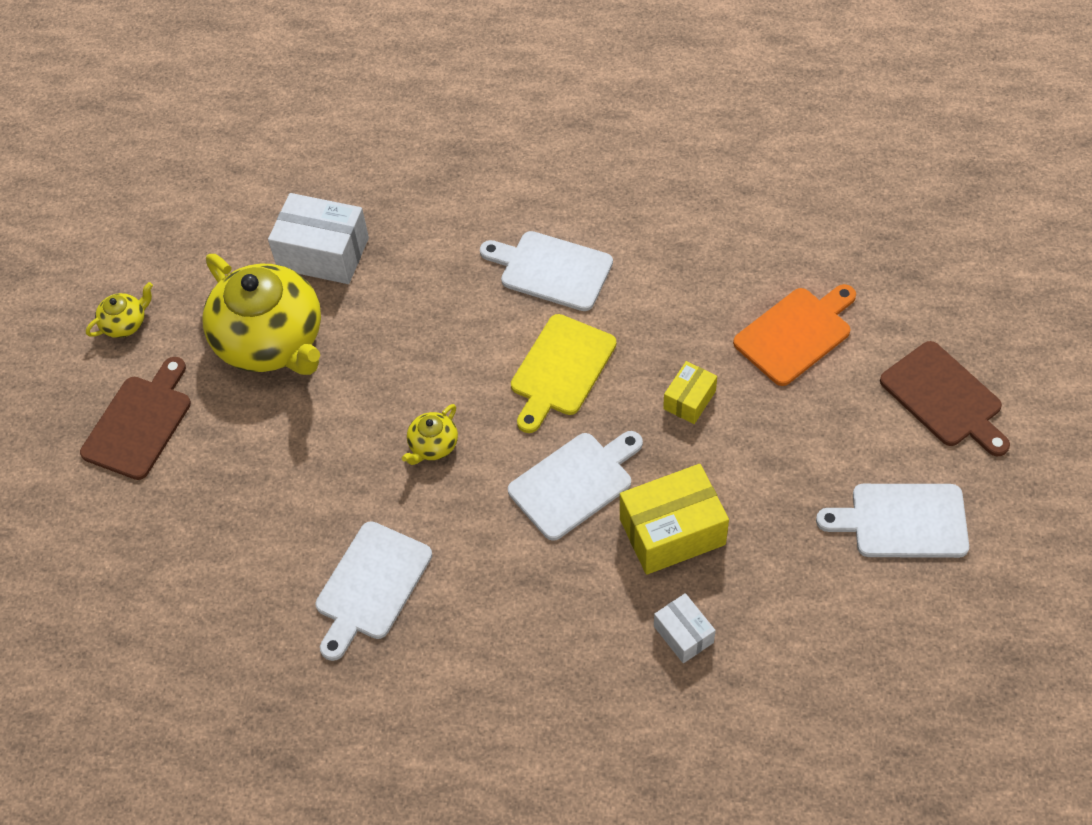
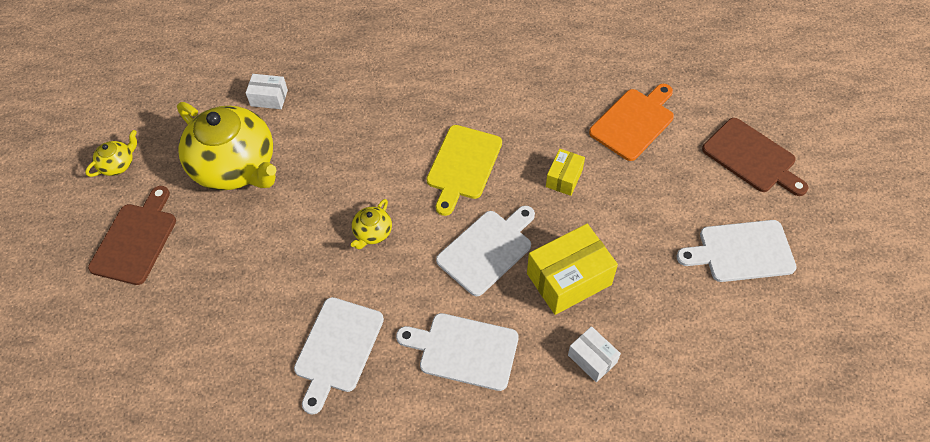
camera: 10 degrees left, 0 degrees up
(323, 253) = (269, 98): white box -> white box, size x0.55
(551, 270) = (444, 94): white cutting board -> white cutting board (464, 350)

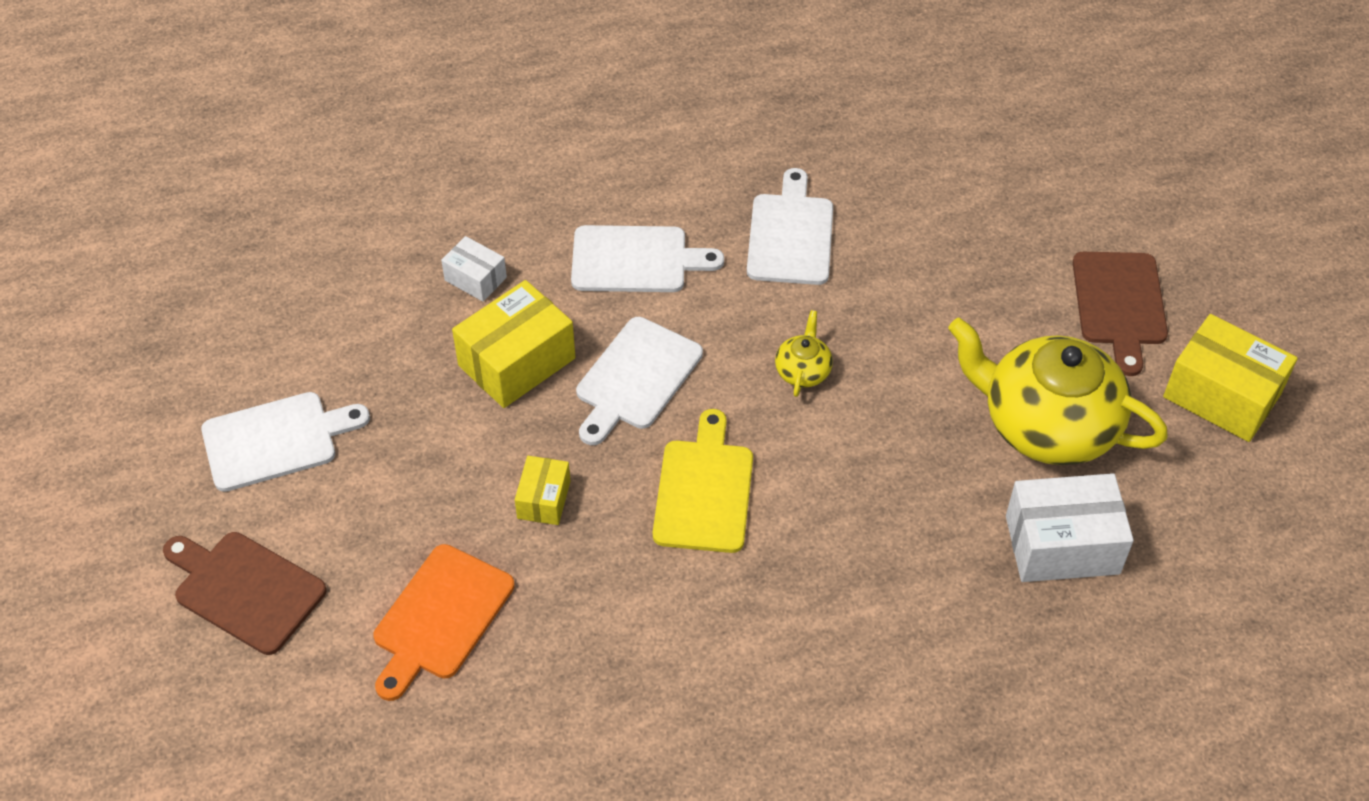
camera: 165 degrees right, 5 degrees down
(118, 164) = (1222, 395): yellow teapot -> yellow box
(269, 98) = (1062, 545): white box -> white box, size x1.82

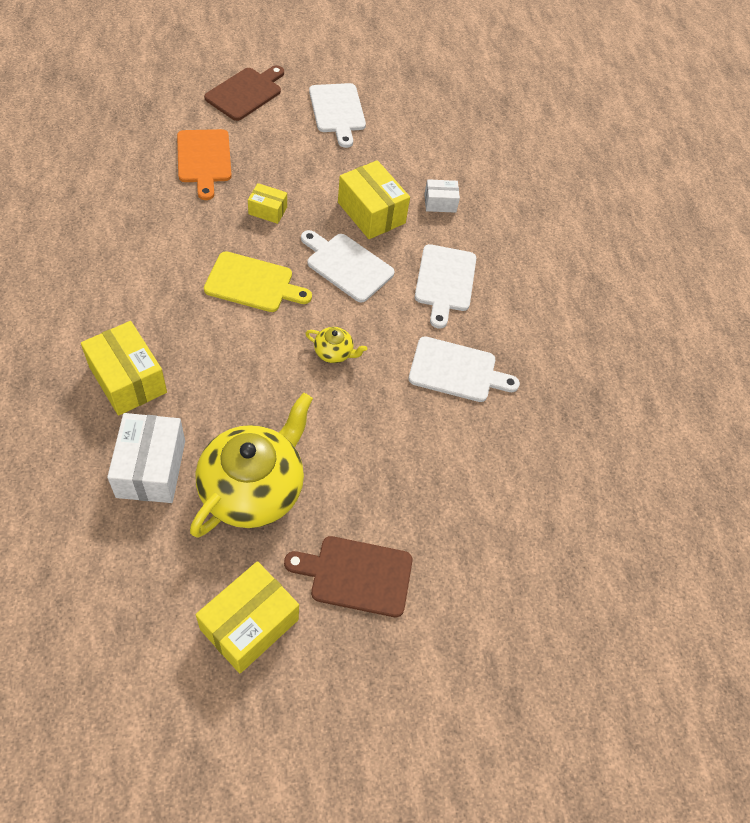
camera: 90 degrees right, 5 degrees up
(440, 617) = (204, 159): orange cutting board -> orange cutting board turned 135 degrees counterclockwise
(475, 279) = (440, 203): white box -> white box turned 45 degrees clockwise
(931, 610) = (128, 379): none -> yellow box

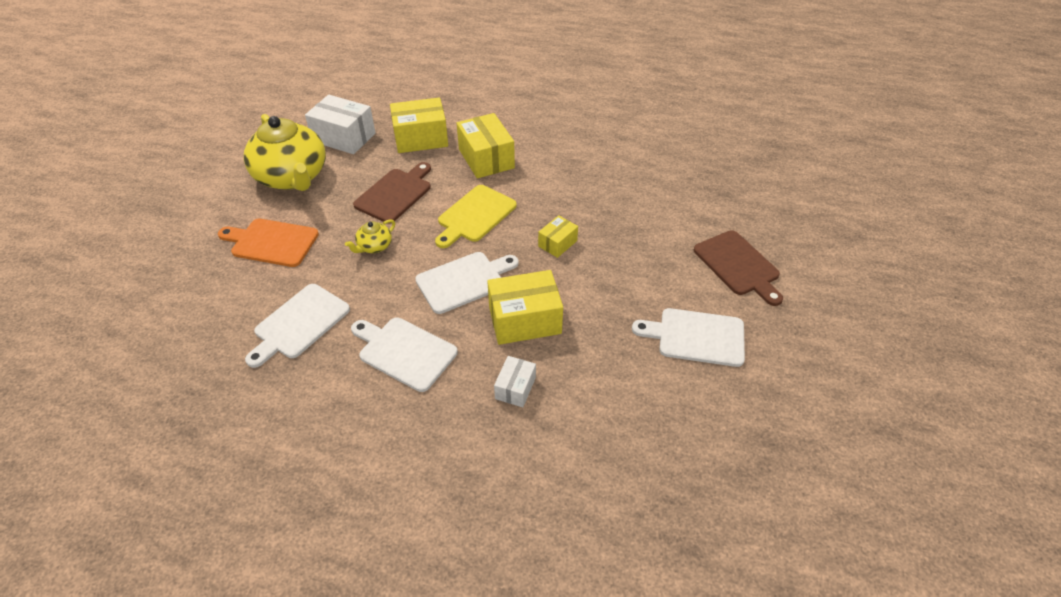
camera: 120 degrees right, 10 degrees down
(204, 159) = (640, 216): orange cutting board -> orange cutting board (271, 242)
(249, 624) = (206, 157): yellow box -> yellow box (486, 158)
(356, 575) = (188, 209): brown cutting board -> brown cutting board (395, 194)

